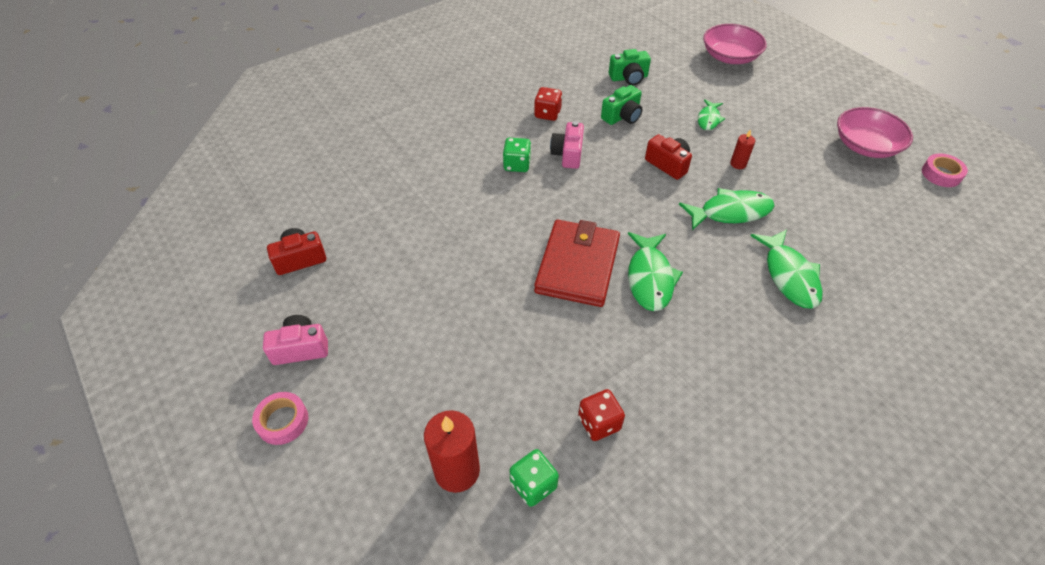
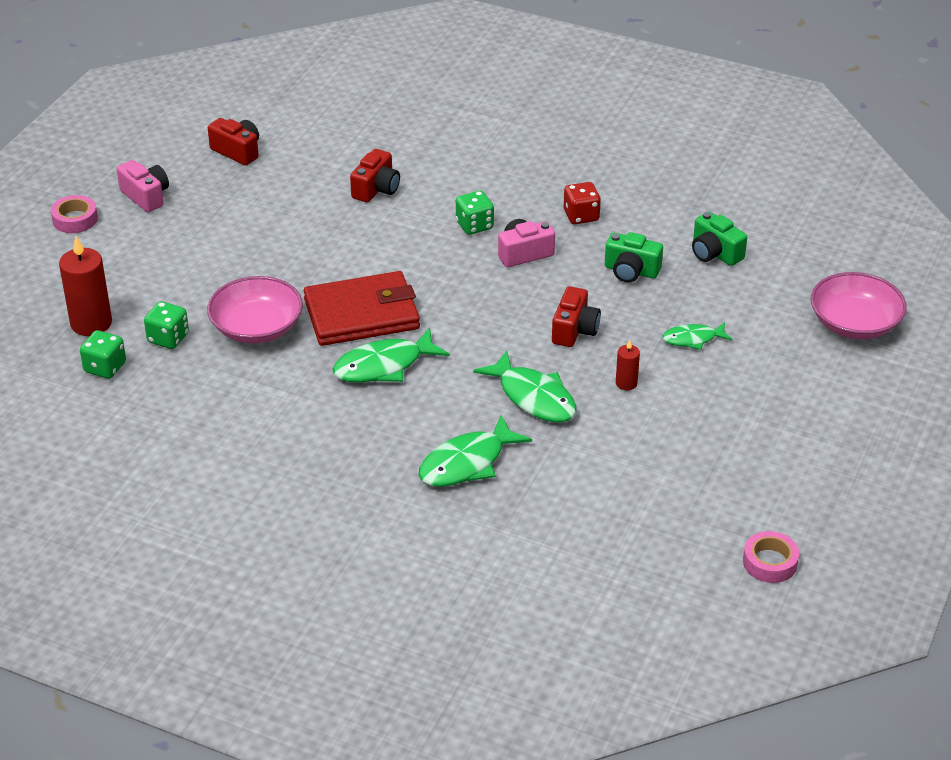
camera: 60 degrees right, 10 degrees down
(429, 197) = (376, 189): none -> red camera
(522, 412) = (168, 338): none -> green dice
(599, 423) = (188, 385): red dice -> none
(865, 146) = (767, 484): pink bowl -> pink bowl (257, 327)

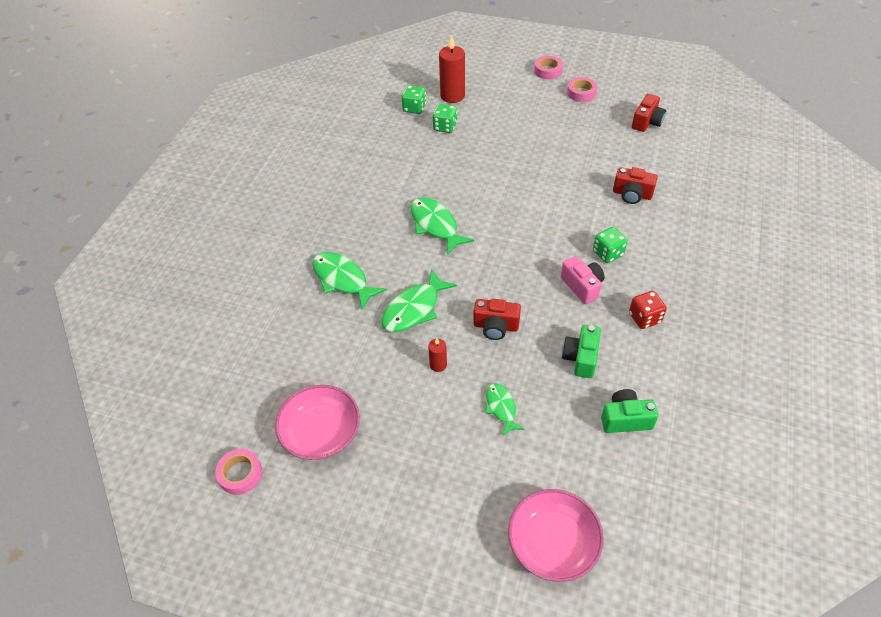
camera: 85 degrees right, 10 degrees up
(146, 196) = (581, 93): pink camera -> pink tape
(257, 327) = (463, 161): pink bowl -> pink bowl (321, 432)
(362, 314) = (487, 207): red wallet -> none
(715, 253) = (625, 419): green camera -> green camera turned 45 degrees clockwise

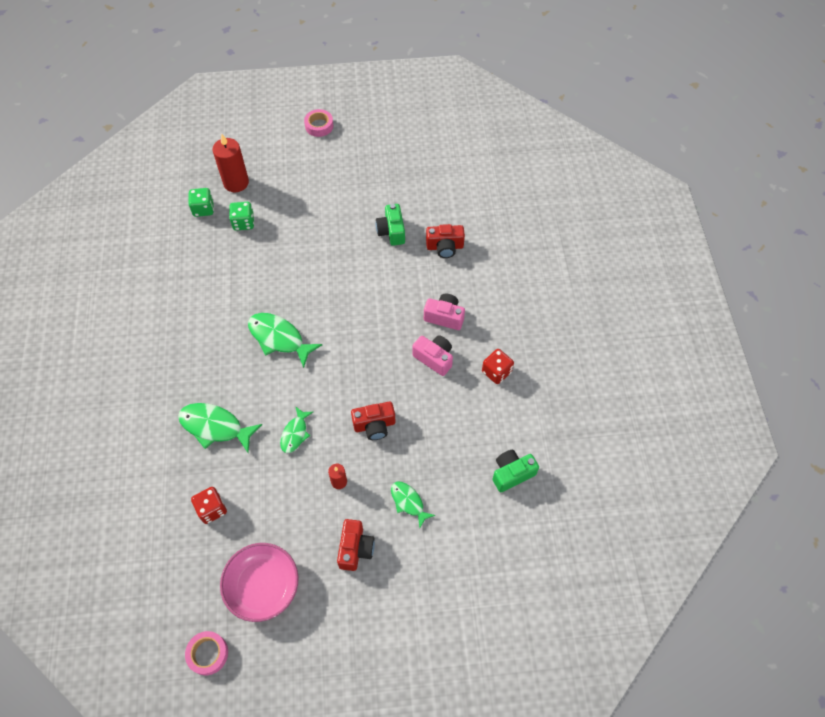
camera: 25 degrees left, 10 degrees up
(306, 347) = (212, 509): none -> red dice
(414, 309) = (295, 433): green fish -> green fish, size x0.60
(553, 543) = (492, 605): pink bowl -> none
(581, 93) = (360, 144): pink tape -> none
(581, 358) = (457, 430): green camera -> green camera (391, 231)
(607, 253) = (444, 317): green dice -> pink camera
(647, 122) = (432, 161): red camera -> red camera (355, 549)

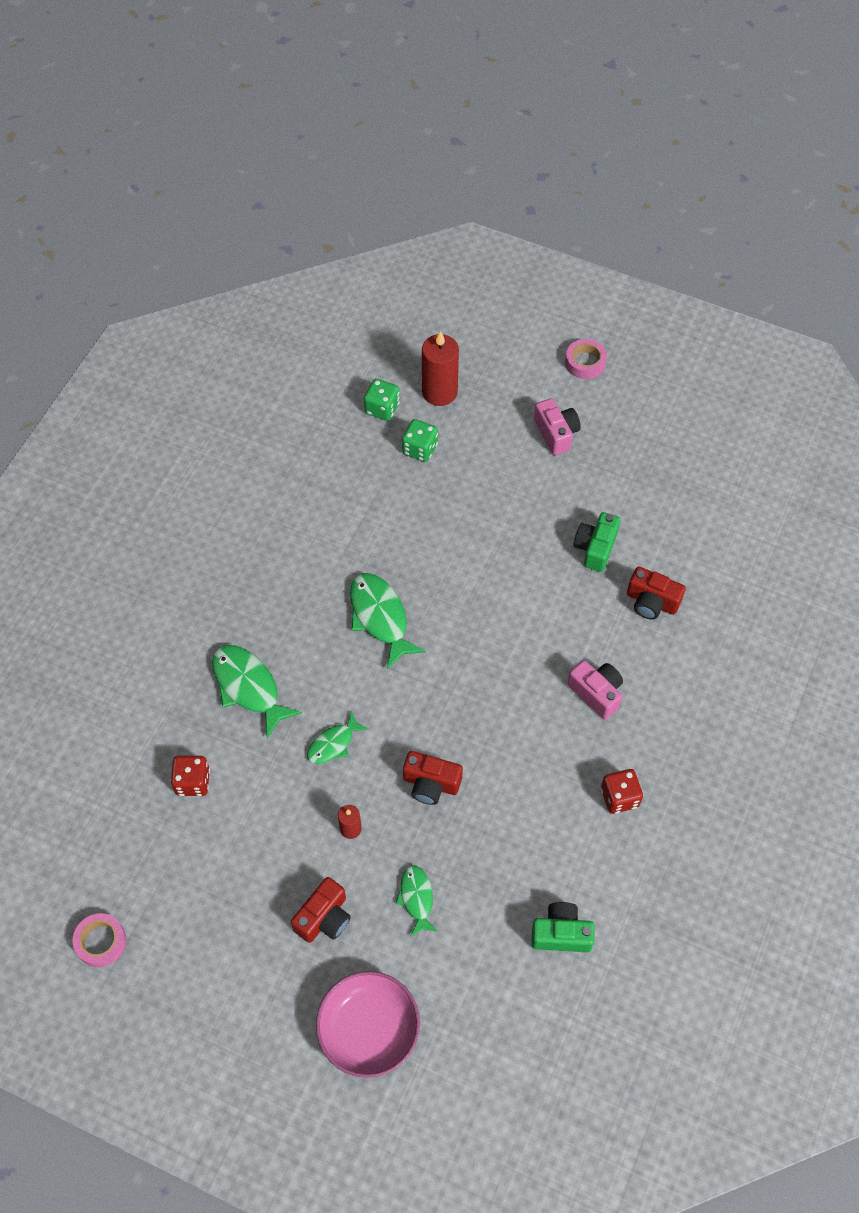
camera: 30 degrees right, 0 degrees up
(263, 586) = (199, 901): pink bowl -> pink bowl (369, 1029)
(434, 358) = (552, 739): pink camera -> pink camera (556, 433)

